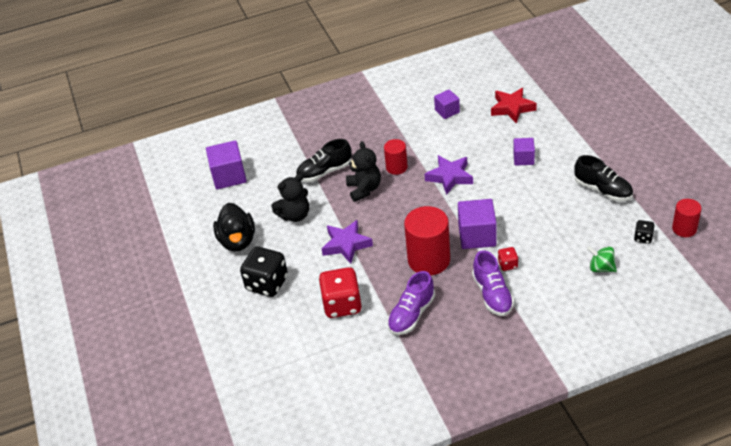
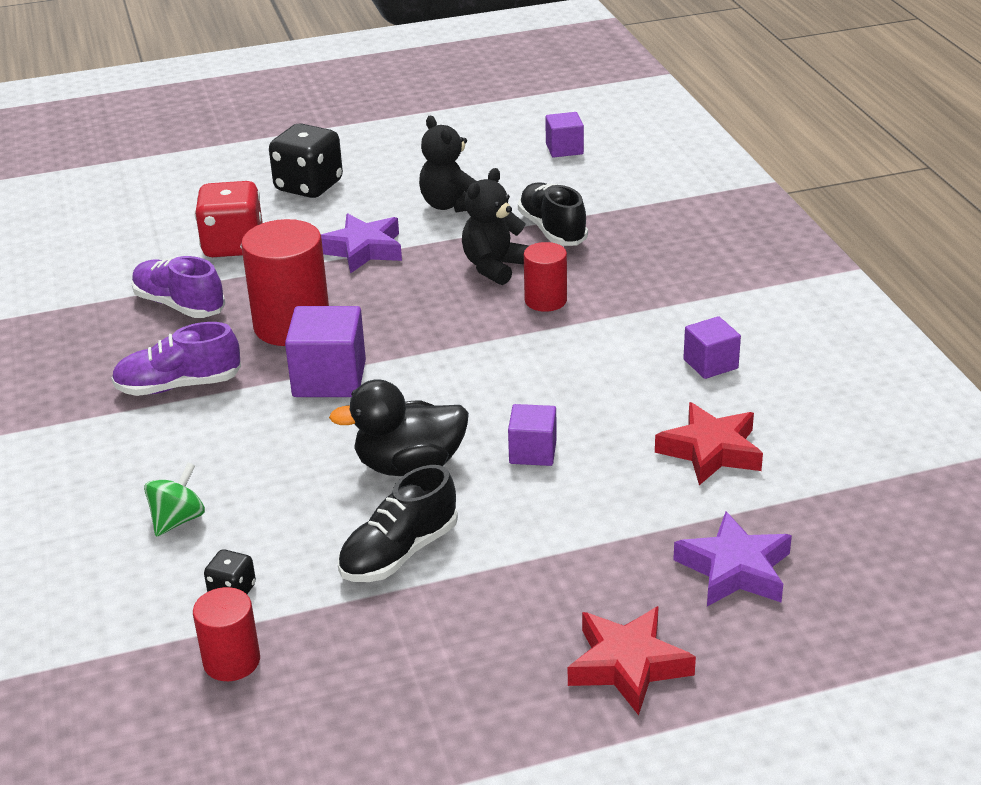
camera: 90 degrees right, 10 degrees down
(229, 176) = (564, 149): purple cube -> purple cube, size x0.61
(237, 241) = (410, 161): black duck -> black duck (409, 466)
(364, 189) = (494, 267): black teddy bear -> black teddy bear turned 135 degrees clockwise
(450, 177) = (501, 357): purple star -> purple star (735, 569)
(507, 265) = (241, 407): red dice -> none
(647, 122) = (627, 665): none -> red star

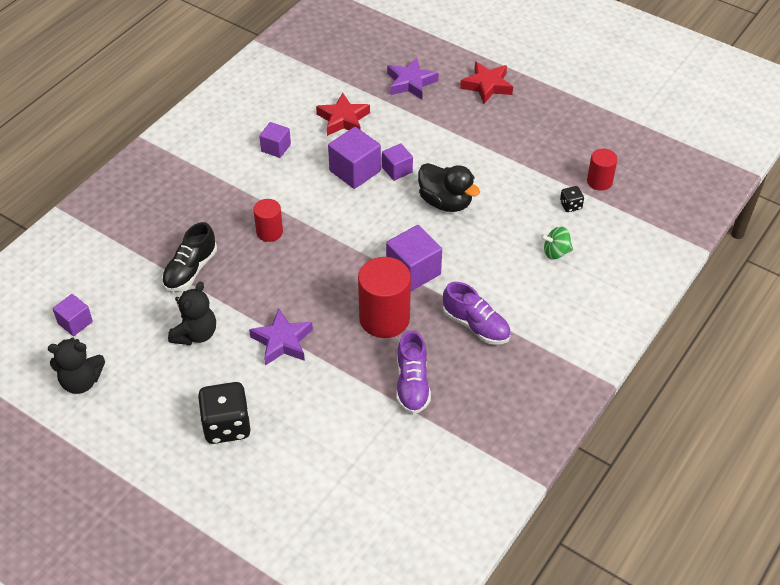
camera: 130 degrees left, 15 degrees up
(233, 246) = (331, 409): red dice -> none
(399, 553) = (498, 172): black shoe -> none
(494, 267) = (252, 271): black teddy bear -> black teddy bear (81, 381)
(578, 412) = (355, 171): none -> purple cube

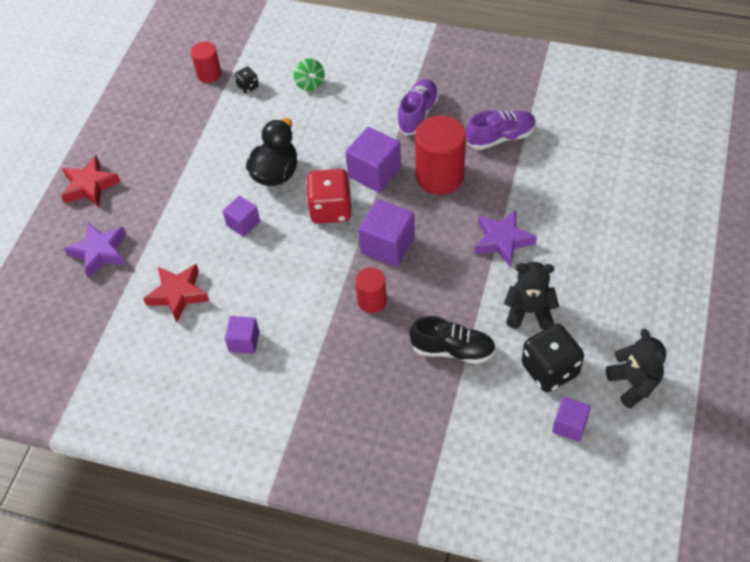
camera: 105 degrees left, 5 degrees up
(227, 426) = (613, 247): black dice -> black dice (550, 370)
(355, 171) = (256, 258): purple cube -> purple cube (387, 245)
(383, 229) = (331, 209): none -> red dice

